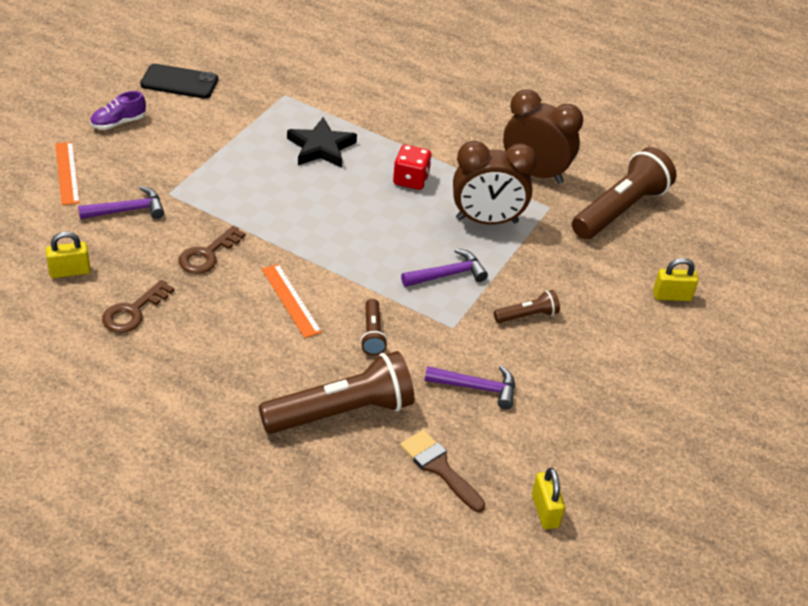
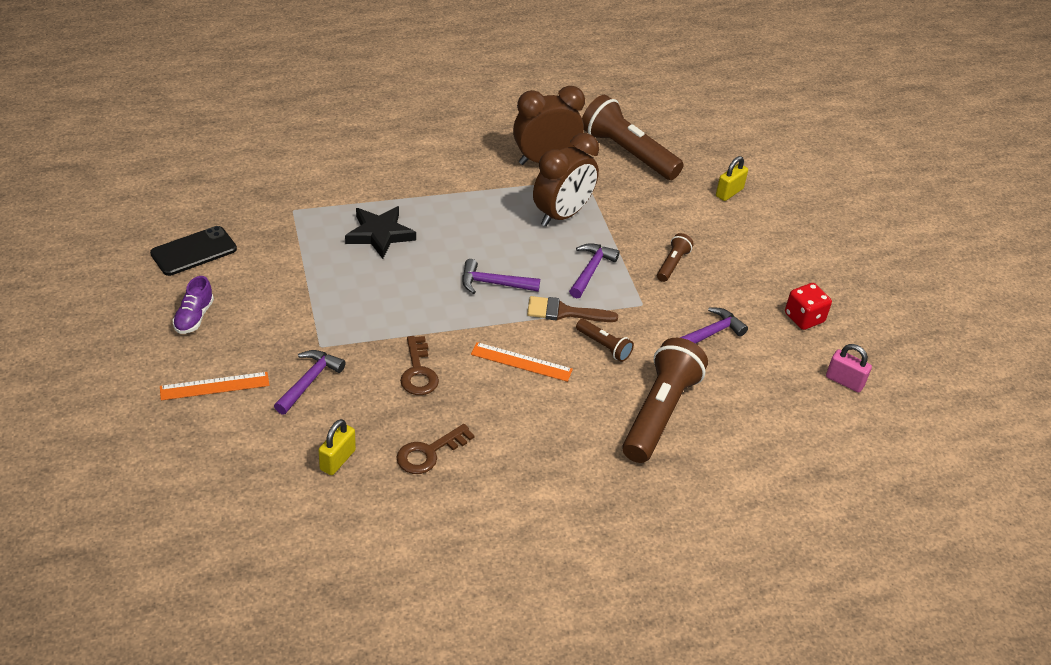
camera: 45 degrees left, 0 degrees up
(67, 173) = (214, 386): orange ruler -> orange ruler turned 45 degrees counterclockwise
(133, 311) = (429, 453): brown key -> brown key turned 60 degrees clockwise
(354, 233) = (493, 283): none -> purple hammer
(411, 180) = (474, 218): red dice -> red dice (804, 318)
(439, 468) = (759, 402): brown brush -> brown brush (564, 312)
(545, 511) = (844, 381): yellow padlock -> pink padlock
(620, 210) = (627, 153): brown flashlight -> brown flashlight turned 45 degrees counterclockwise

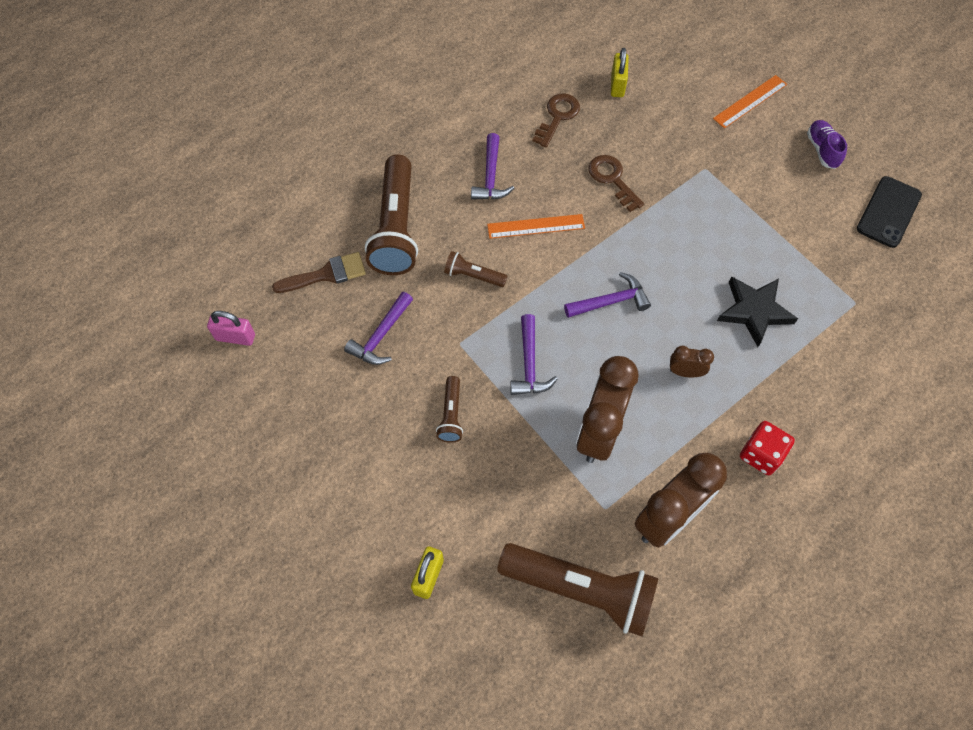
camera: 160 degrees right, 20 degrees up
(309, 381) = (687, 135): purple hammer -> purple hammer (491, 176)
(469, 221) = (685, 372): none -> brown clock
(564, 312) = (528, 298): brown brush -> brown brush (326, 274)
(804, 318) = (291, 403): red dice -> red dice (761, 454)

